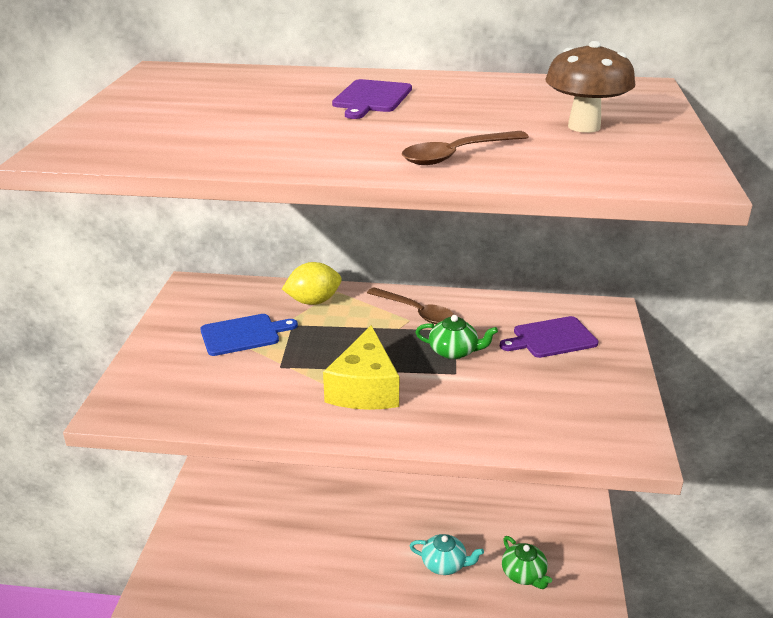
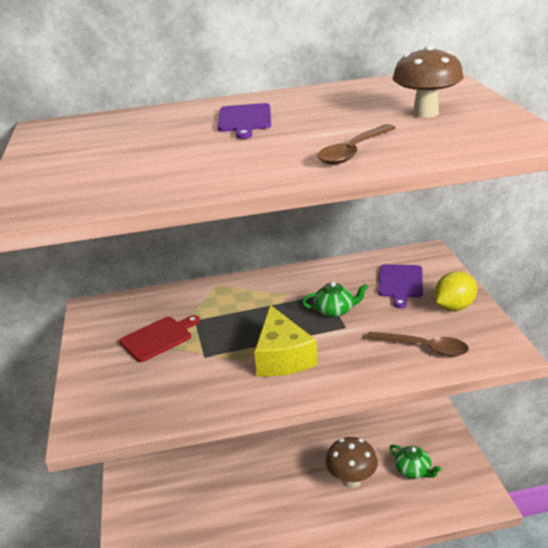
camera: 15 degrees left, 0 degrees up
(243, 334) = (158, 338): blue cutting board -> red cutting board
(313, 301) = (201, 297): yellow lemon -> yellow lemon (454, 307)
(416, 312) = (288, 287): brown spoon -> brown spoon (423, 347)
(444, 564) = (351, 480): turquoise teapot -> brown mushroom
(551, 338) = (400, 283): purple cutting board -> purple cutting board turned 45 degrees counterclockwise

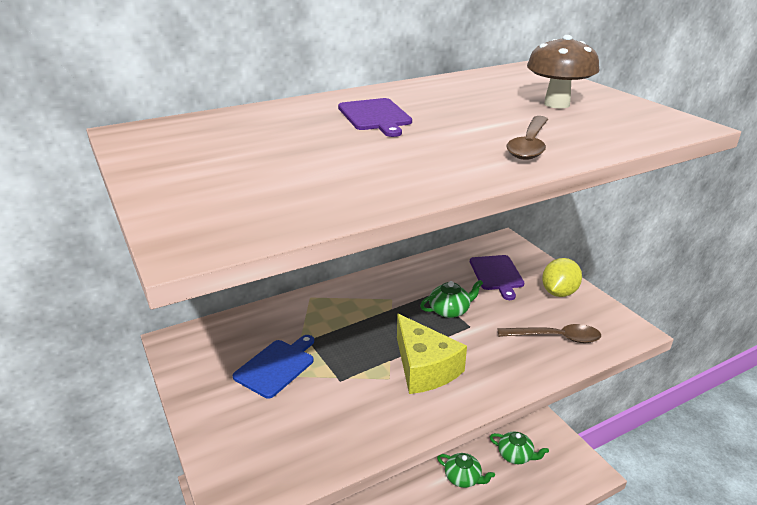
camera: 20 degrees left, 0 degrees up
(158, 338) = (276, 366): red cutting board -> blue cutting board
(351, 480) = (463, 478): brown mushroom -> green teapot

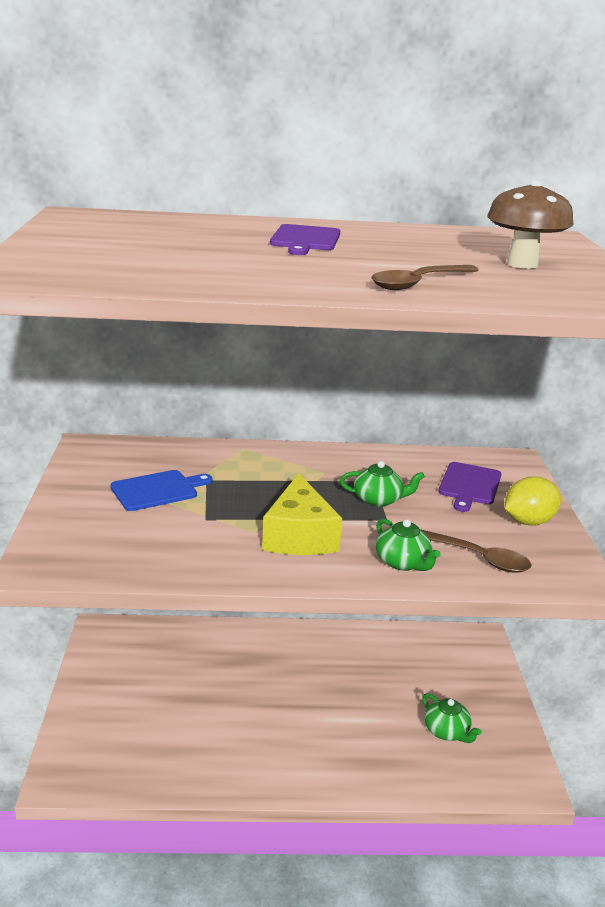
camera: 25 degrees right, 5 degrees down
(463, 478) = (365, 727): green teapot -> green teapot (403, 562)

